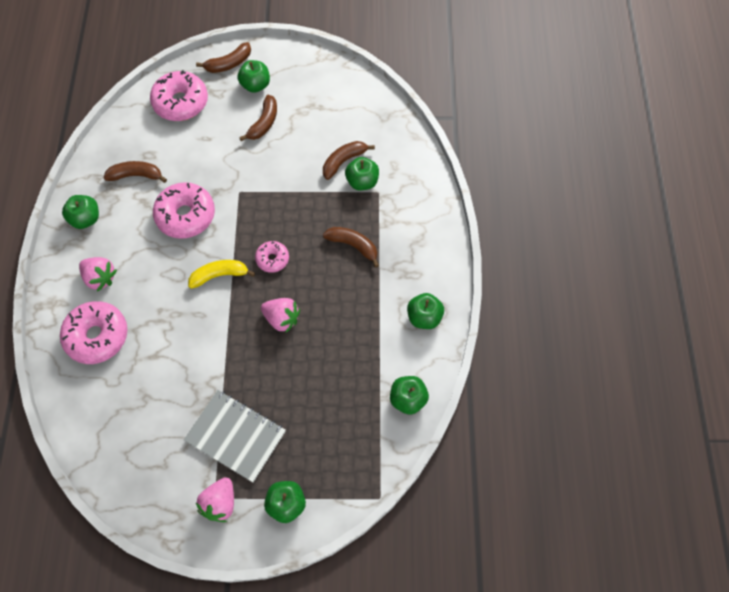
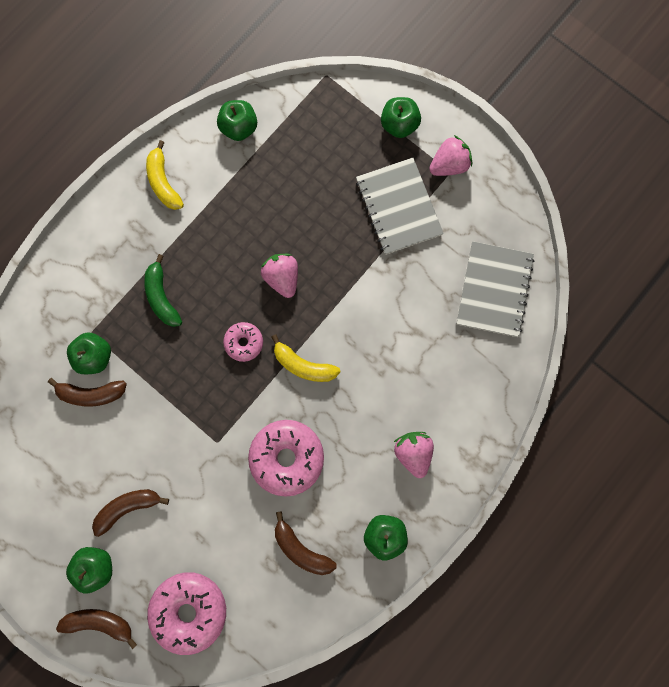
camera: 140 degrees left, 15 degrees up
(97, 336) = (453, 392): pink donut -> none
(114, 431) = (494, 290): none -> grey notebook
(353, 246) = (162, 296): brown banana -> green banana
(424, 317) = (164, 182): green apple -> yellow banana

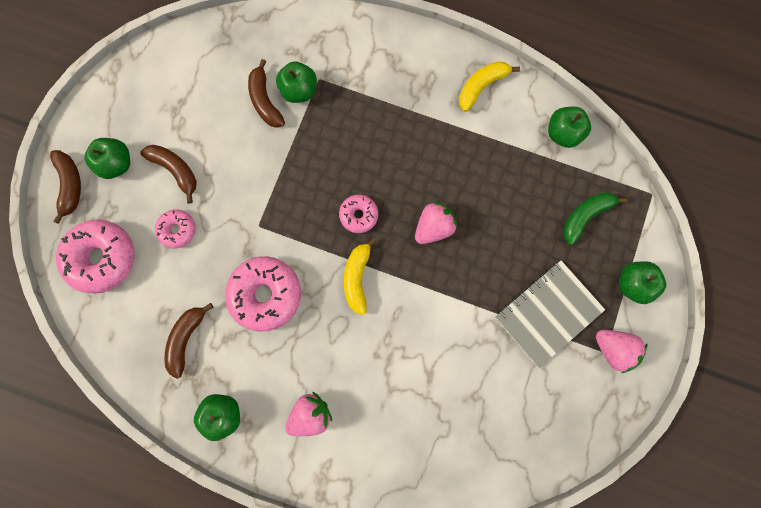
camera: 70 degrees right, 0 degrees up
(162, 296) = (374, 126): green banana -> green banana (585, 216)
(190, 524) = (178, 230): none -> pink donut
(494, 290) = (502, 440): grey notebook -> none

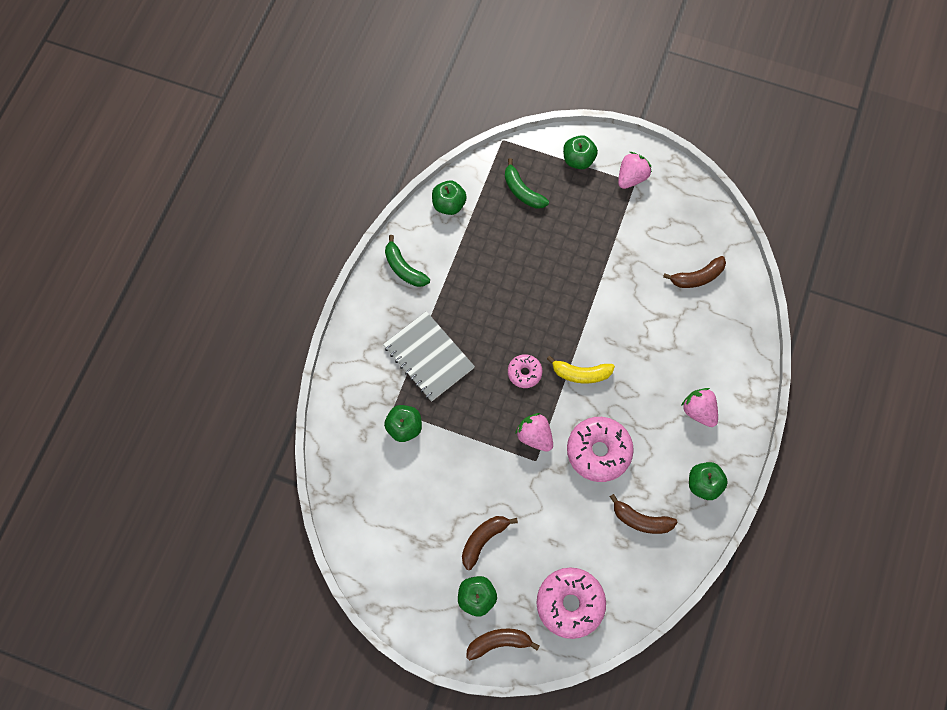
camera: 90 degrees left, 10 degrees down
(178, 230) = (541, 534): pink donut -> none
(265, 101) = (414, 458): brown banana -> brown banana (697, 277)
(433, 227) = (534, 310): pink strawberry -> pink strawberry (534, 436)
(481, 87) = (404, 268): yellow banana -> green banana
(547, 313) = (605, 223): grey notebook -> grey notebook (428, 357)

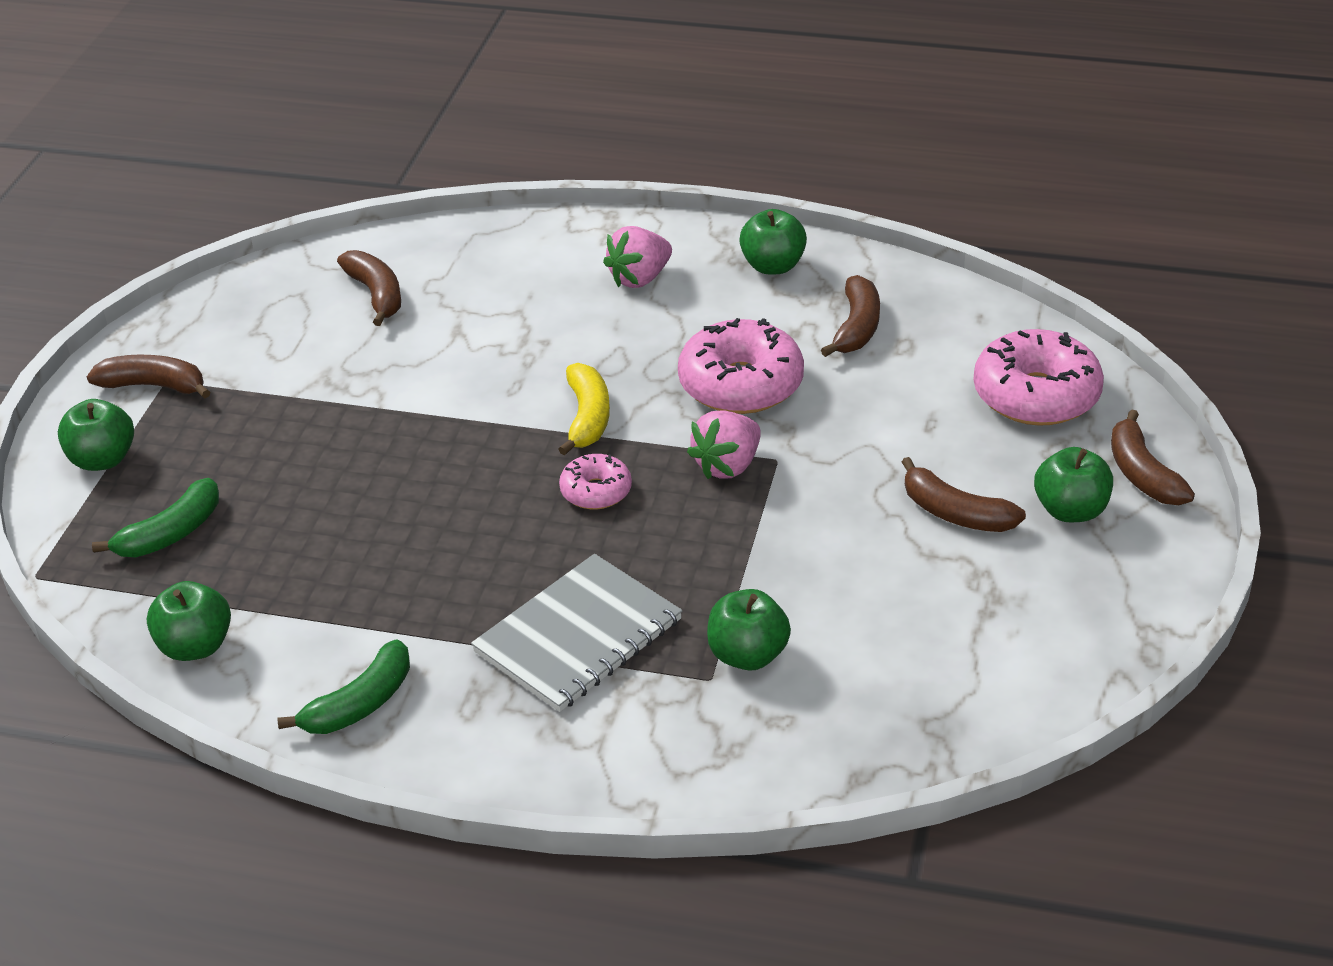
camera: 95 degrees left, 30 degrees down
(631, 177) = (154, 386): pink strawberry -> brown banana

